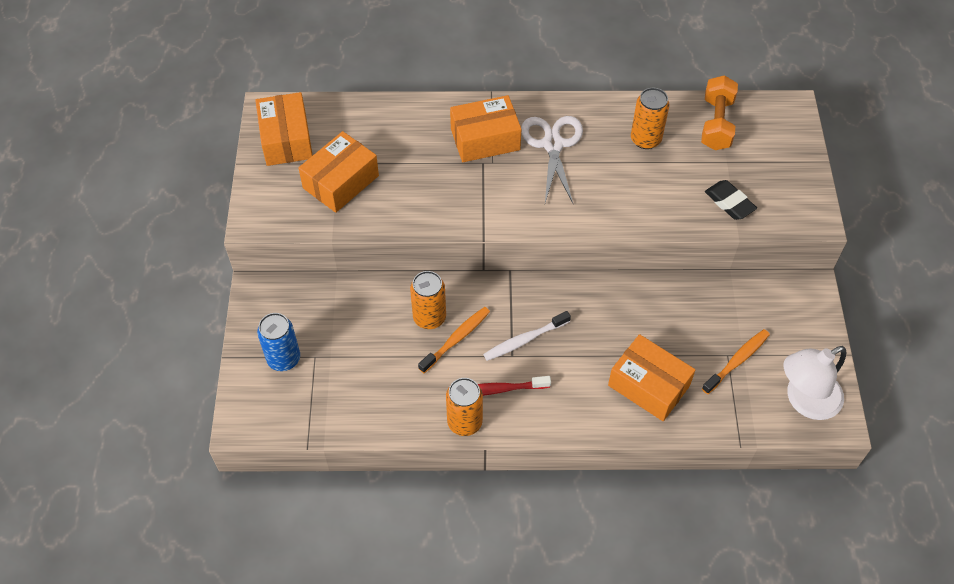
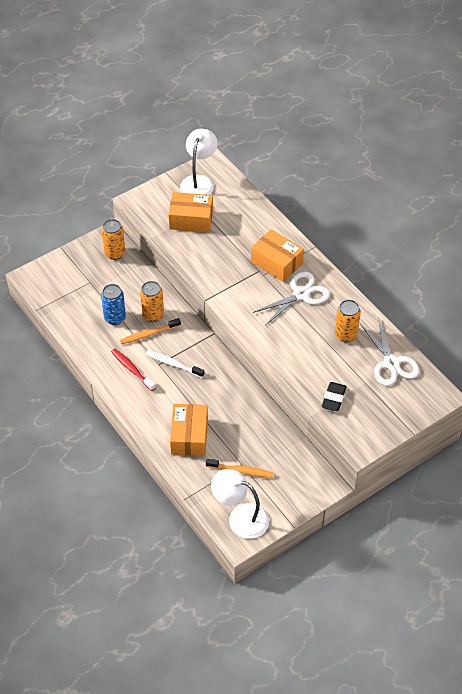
camera: 55 degrees right, 5 degrees down
(284, 359) = (79, 270): blue can -> blue can (115, 318)
(286, 139) = (199, 182): orange box -> white lamp
(456, 339) = (149, 334): orange toothbrush -> orange toothbrush turned 150 degrees clockwise
(464, 422) = (100, 366): orange can -> orange can (115, 253)
(716, 124) = (391, 363): orange dumbbell -> white scissors

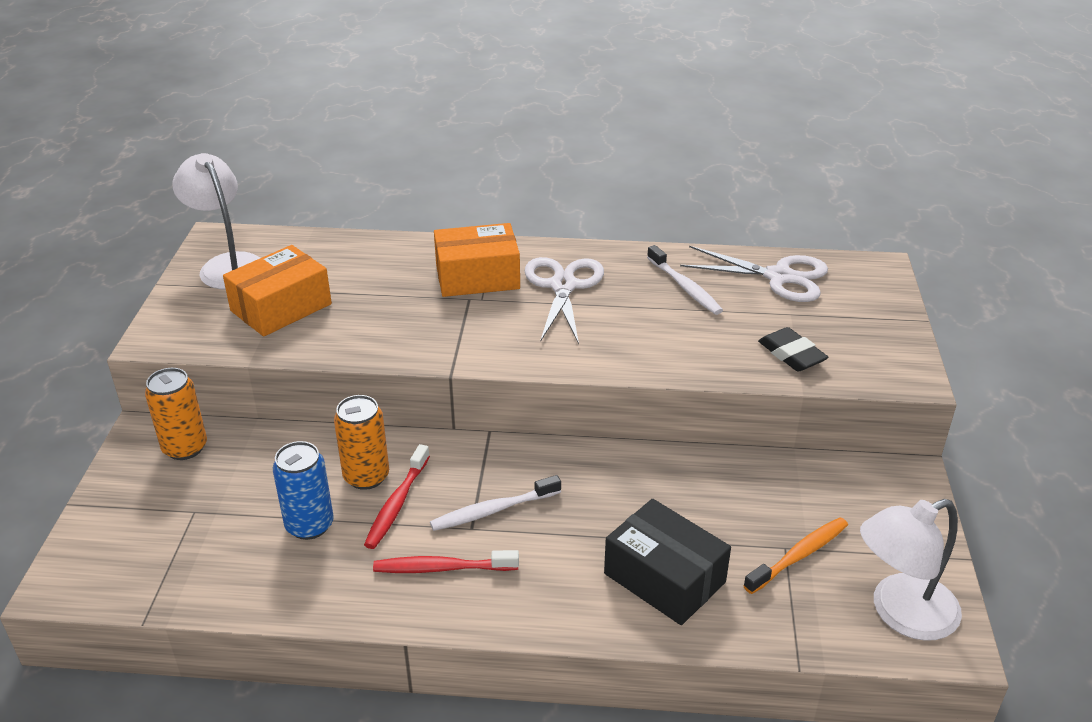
camera: 50 degrees left, 15 degrees down
(149, 334) = (397, 503): orange toothbrush -> red toothbrush
(189, 436) = (664, 578): orange box -> black box
(345, 335) = (685, 287): orange can -> white toothbrush

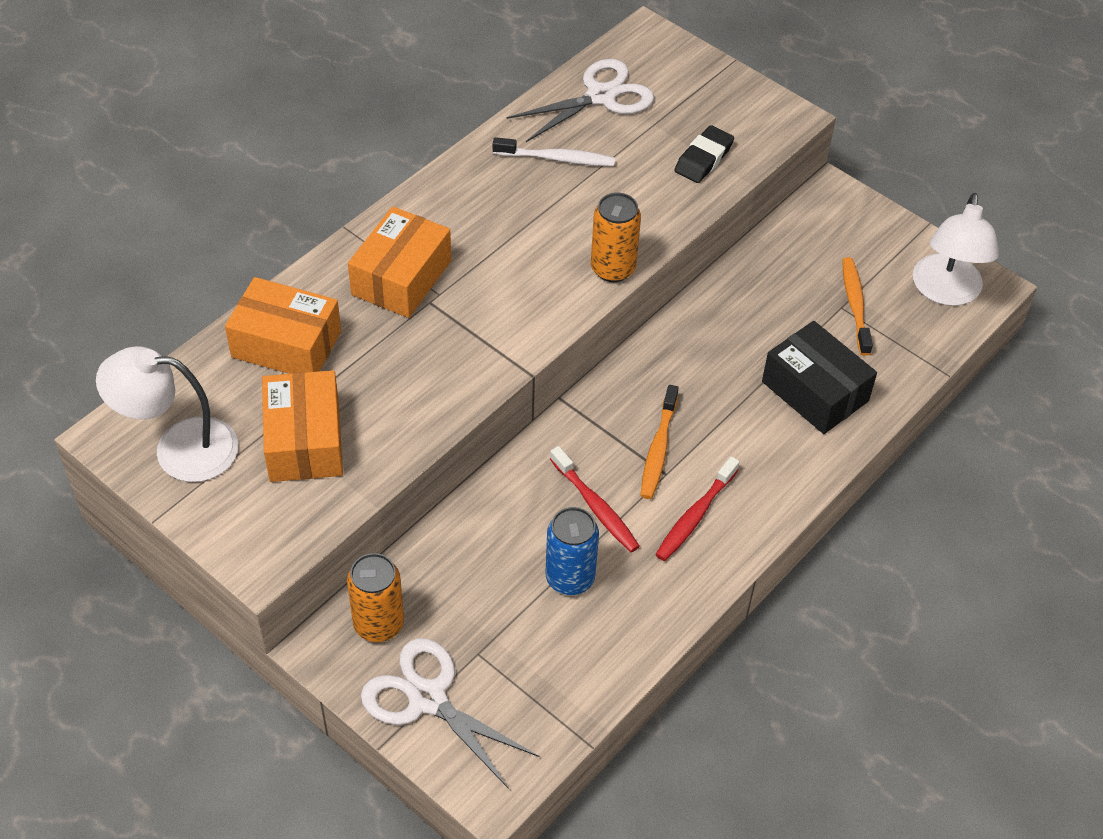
camera: 55 degrees left, 15 degrees up
(362, 261) = (286, 344): none -> orange box
(366, 476) = (542, 510): orange can -> orange can (613, 269)
(493, 510) = (658, 449): white toothbrush -> orange toothbrush
(563, 286) = (476, 230): white scissors -> white scissors (428, 698)
(664, 578) = (815, 391): black box -> black box turned 60 degrees clockwise
(791, 354) = (703, 159): black eraser -> black eraser turned 60 degrees counterclockwise

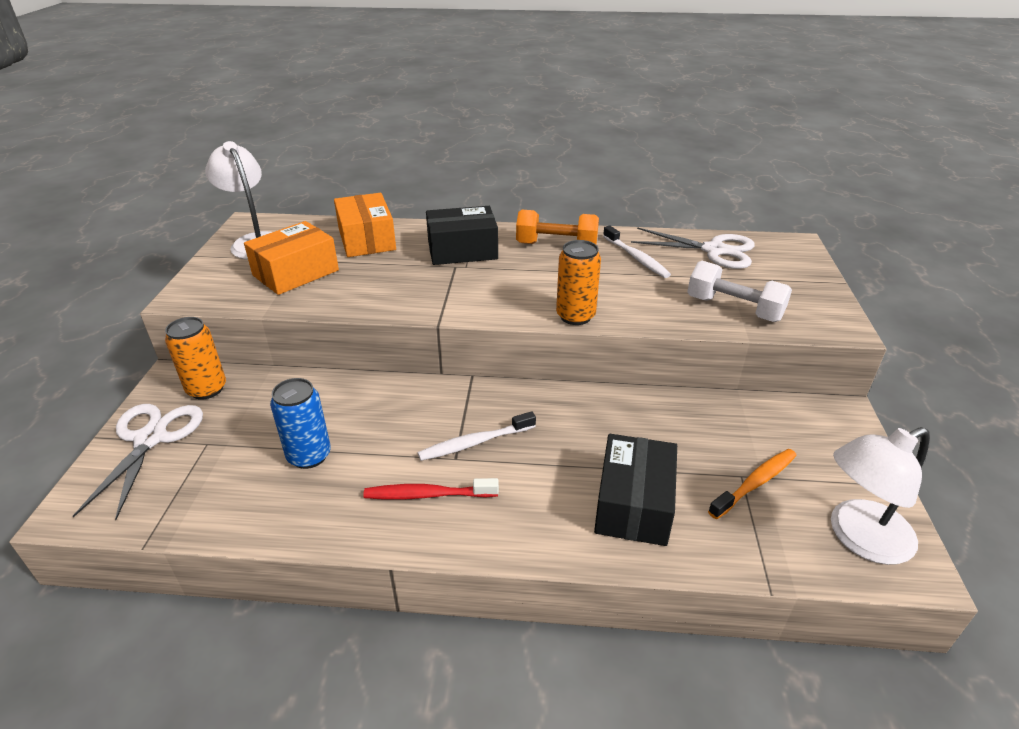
camera: 55 degrees right, 15 degrees down
(401, 277) = (462, 250): orange box -> black box
(470, 199) = (556, 245): none -> orange dumbbell
(595, 506) = (389, 437): red toothbrush -> none
(658, 449) = (475, 442): orange toothbrush -> white toothbrush
(703, 159) = (734, 309): black eraser -> white dumbbell

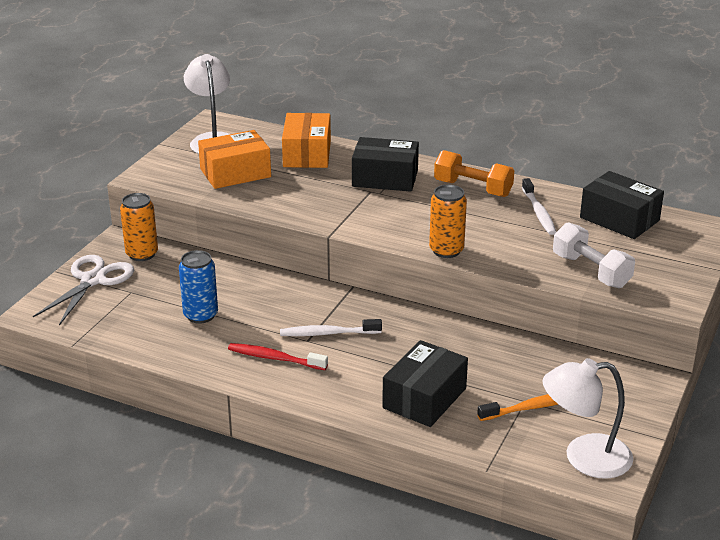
camera: 20 degrees right, 5 degrees down
(714, 250) = (619, 219): white scissors -> black box

